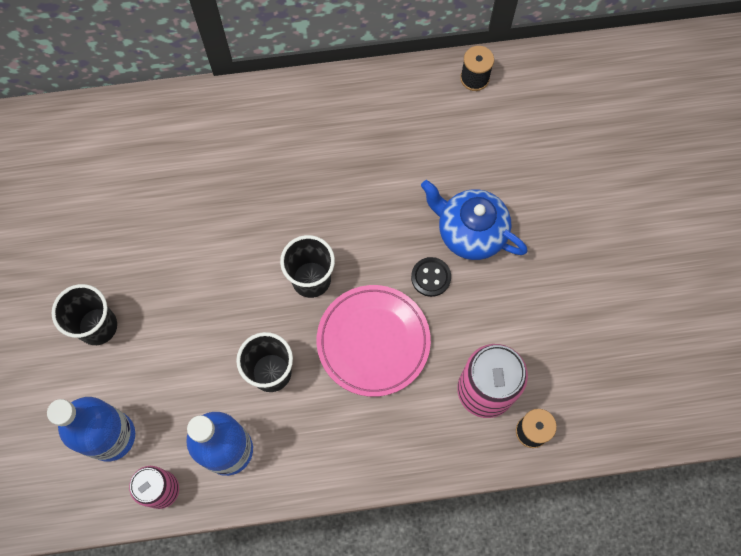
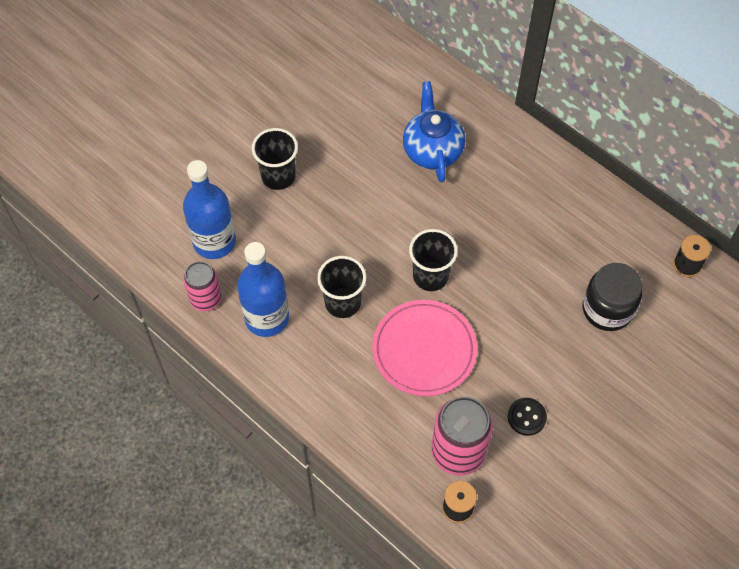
camera: 50 degrees right, 10 degrees down
(431, 277) = (506, 351): black button -> black button (526, 417)
(461, 169) = (607, 309): none -> black jar
(470, 232) = (566, 352): blue teapot -> blue teapot (432, 150)

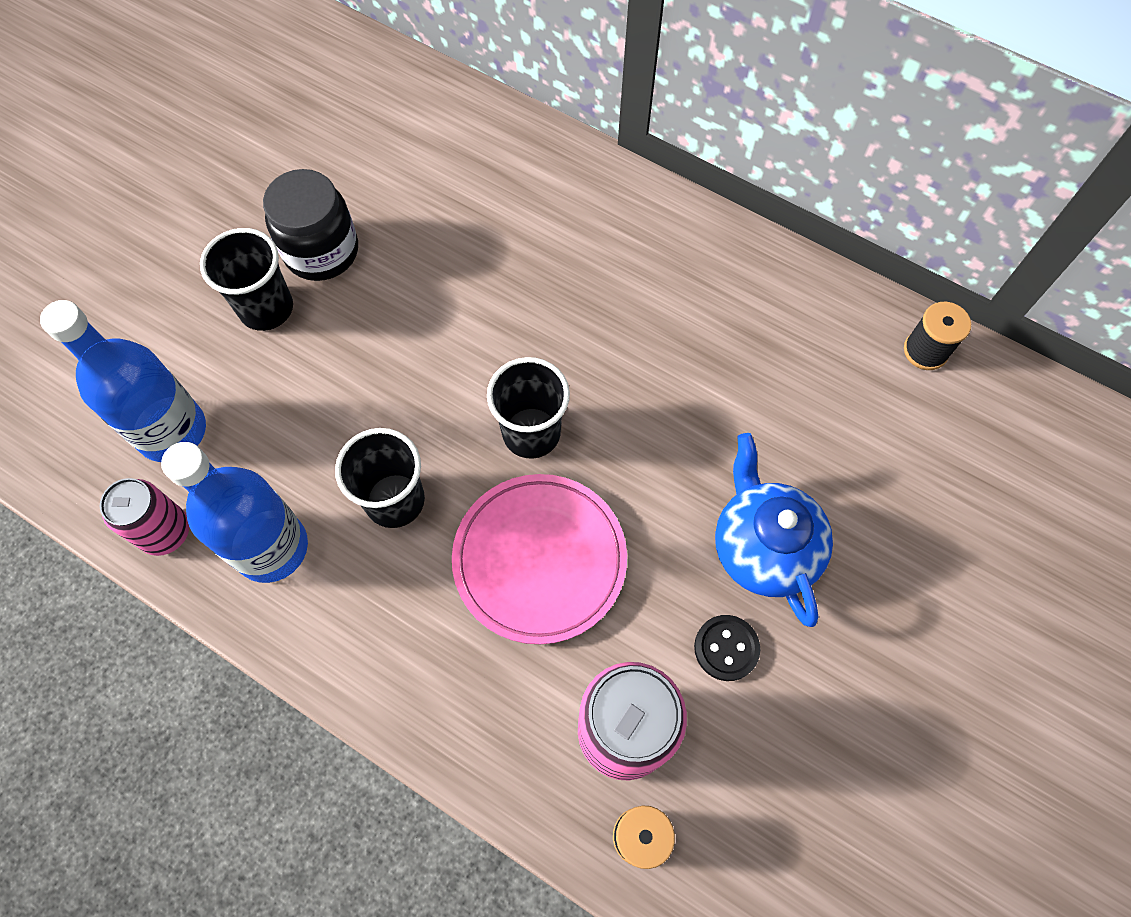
camera: 10 degrees left, 5 degrees up
(432, 150) = (504, 232): blue teapot -> blue teapot (763, 548)
(607, 309) = (819, 442): black jar -> black jar (321, 251)

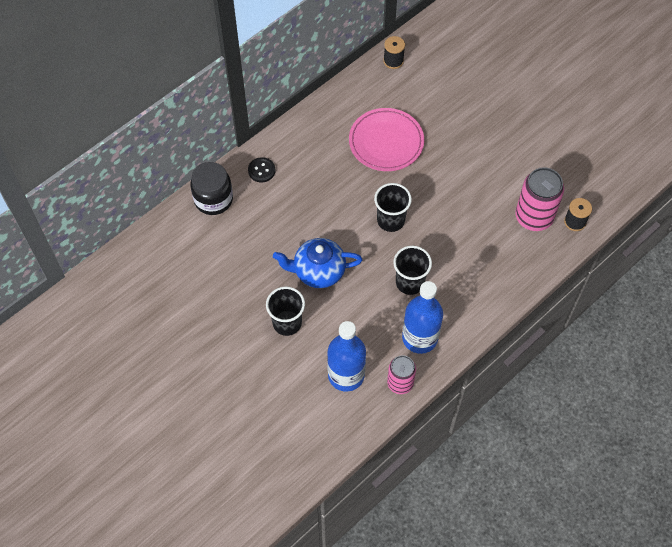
camera: 75 degrees left, 5 degrees down
(321, 251) = (260, 292): black jar -> black jar (213, 199)
(539, 560) = (453, 231): pink plate -> pink plate (386, 142)
(726, 648) = (508, 172): black button -> black button (261, 170)
(763, 548) = (468, 147): blue teapot -> blue teapot (318, 271)

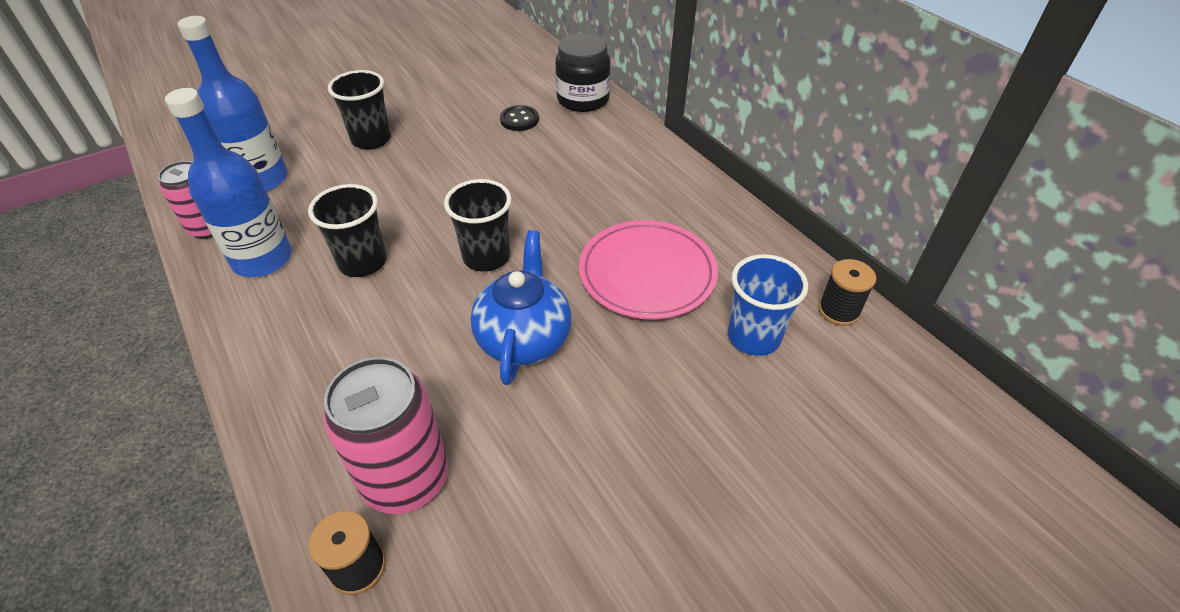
camera: 100 degrees right, 15 degrees down
(261, 170) = (619, 140): black button -> black button (519, 120)
(318, 271) = (433, 173): blue teapot -> blue teapot (524, 339)
(419, 95) = (753, 337): none -> blue cup

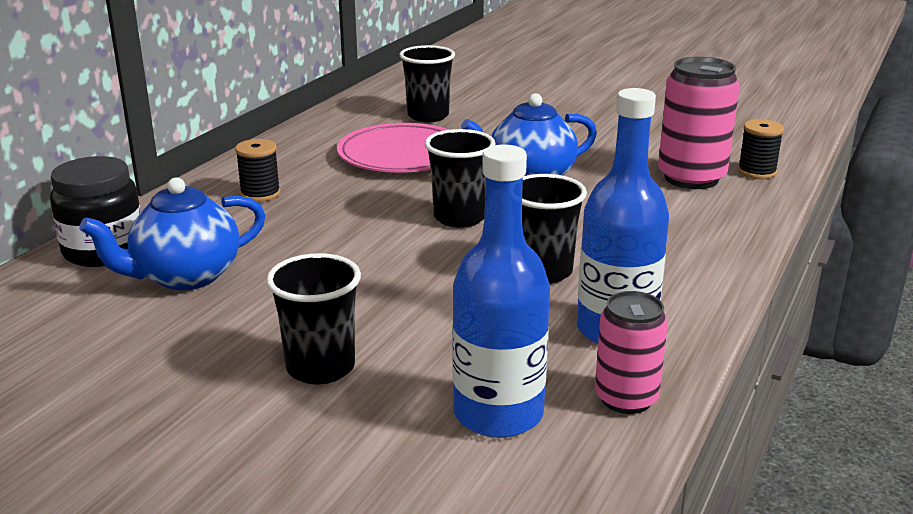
camera: 120 degrees left, 20 degrees down
(519, 120) = (185, 276): black button -> blue teapot
(753, 337) = (428, 116): blue cup -> black cup
(838, 311) = (371, 99): black spool -> black spool (260, 194)

